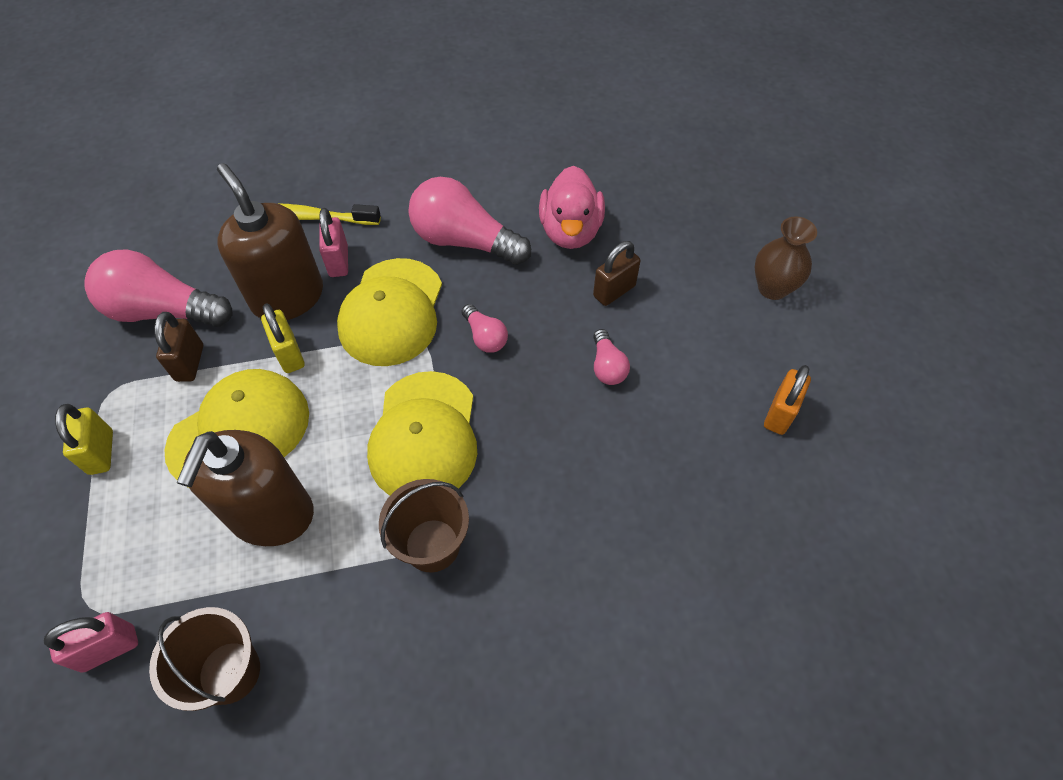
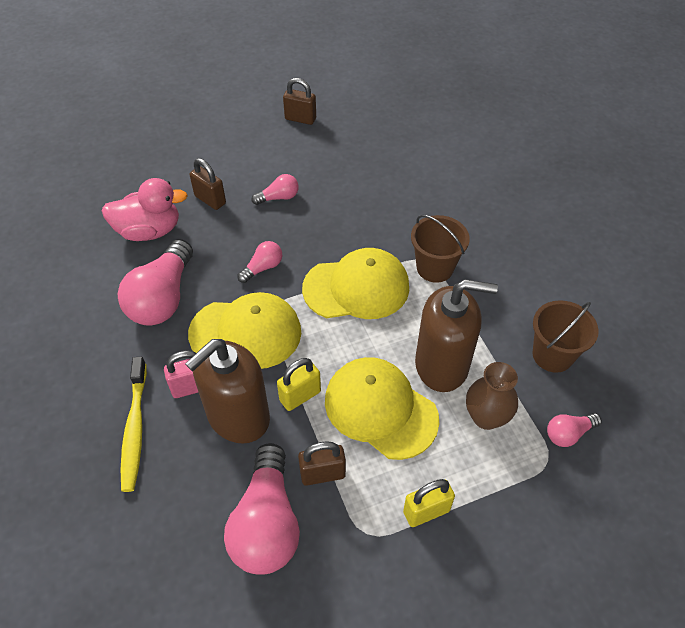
camera: 100 degrees left, 5 degrees down
(109, 648) = (568, 434): pink padlock -> pink light bulb
(772, 288) = (200, 122): brown vase -> brown vase (486, 417)
(779, 414) = (300, 119): orange padlock -> brown padlock

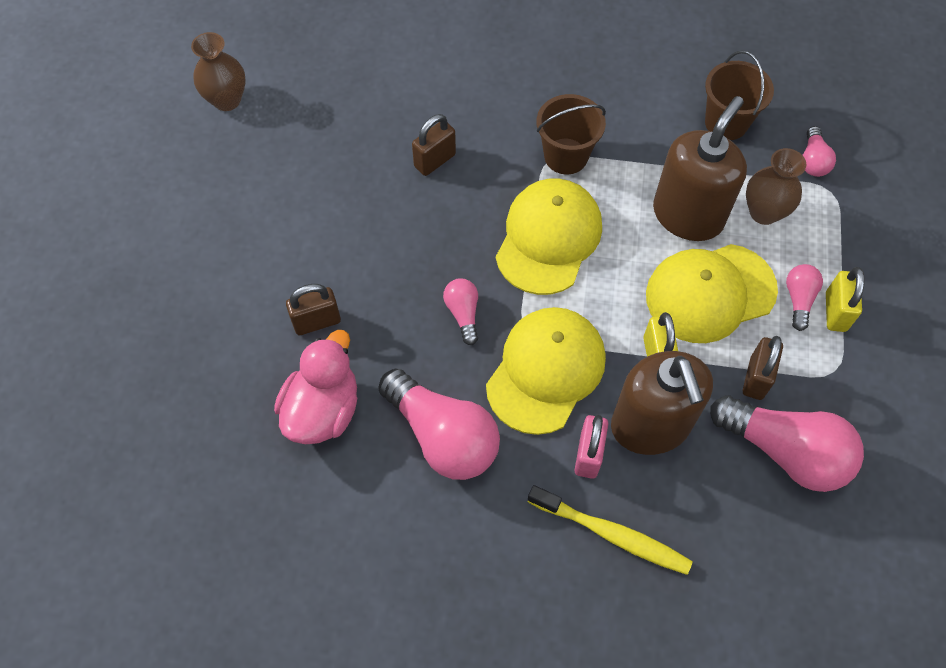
camera: 60 degrees left, 10 degrees up
(279, 197) = (364, 249): pink light bulb -> pink light bulb (798, 299)
(300, 119) = (246, 165): brown padlock -> brown padlock (435, 160)
(340, 90) = (227, 100): none -> brown vase

